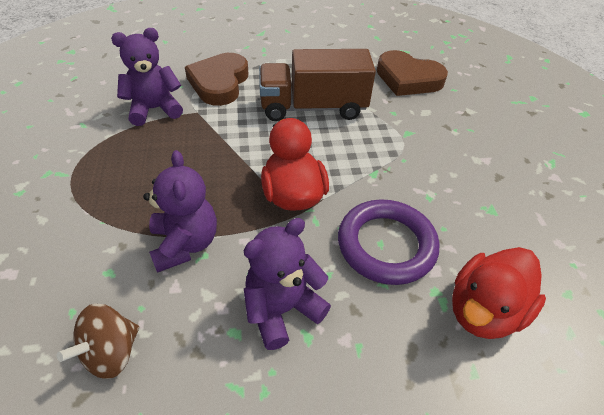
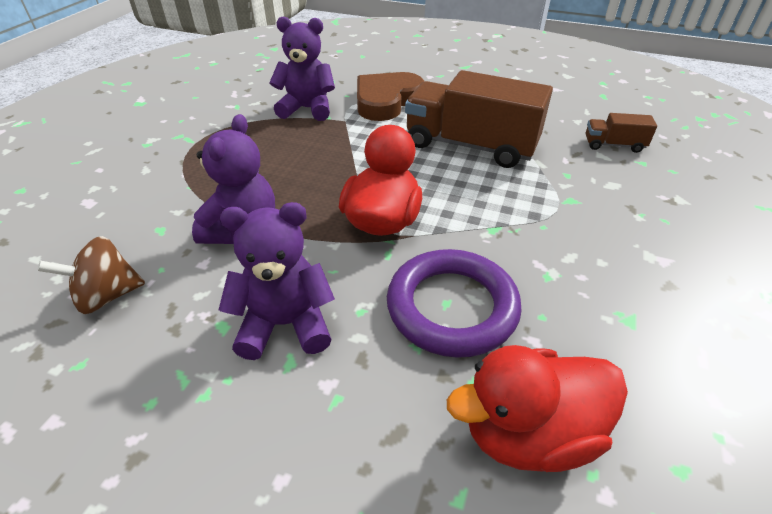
camera: 30 degrees right, 5 degrees down
(408, 79) = (613, 145): brown heart -> brown truck

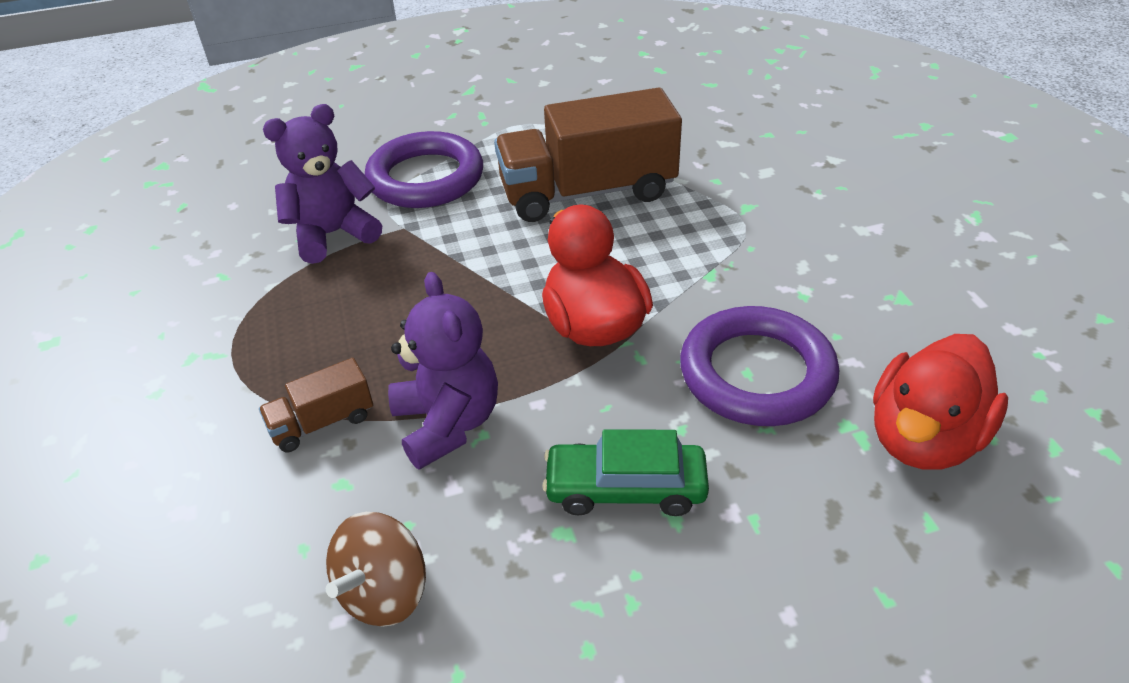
camera: 35 degrees left, 0 degrees up
(285, 324) = (625, 488): purple teddy bear -> green car
(386, 101) = (425, 178): brown heart -> purple ring
(613, 145) = (725, 126): brown truck -> brown truck (322, 422)

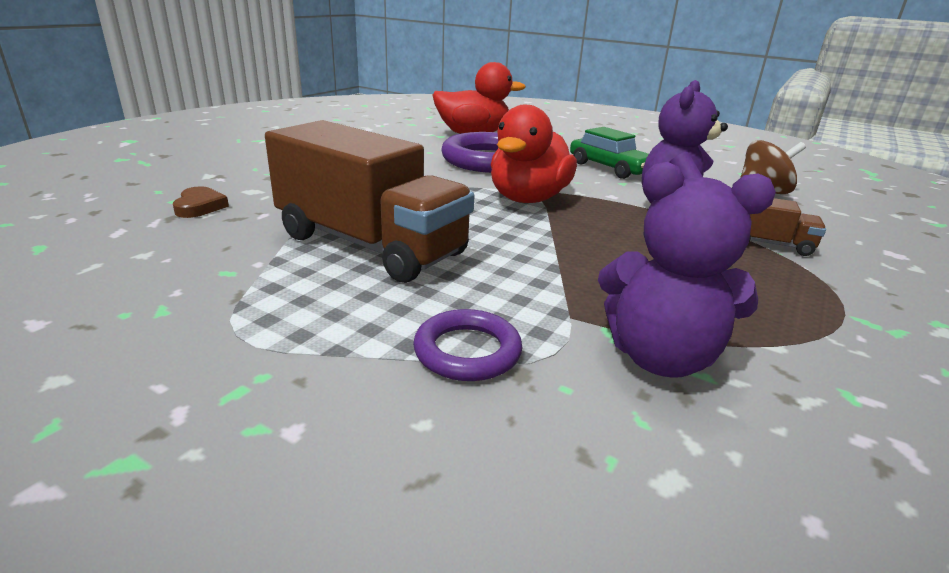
camera: 135 degrees left, 15 degrees down
(425, 178) = (467, 351): purple ring -> purple ring, size x0.55
(742, 142) = (200, 206): none -> brown heart

